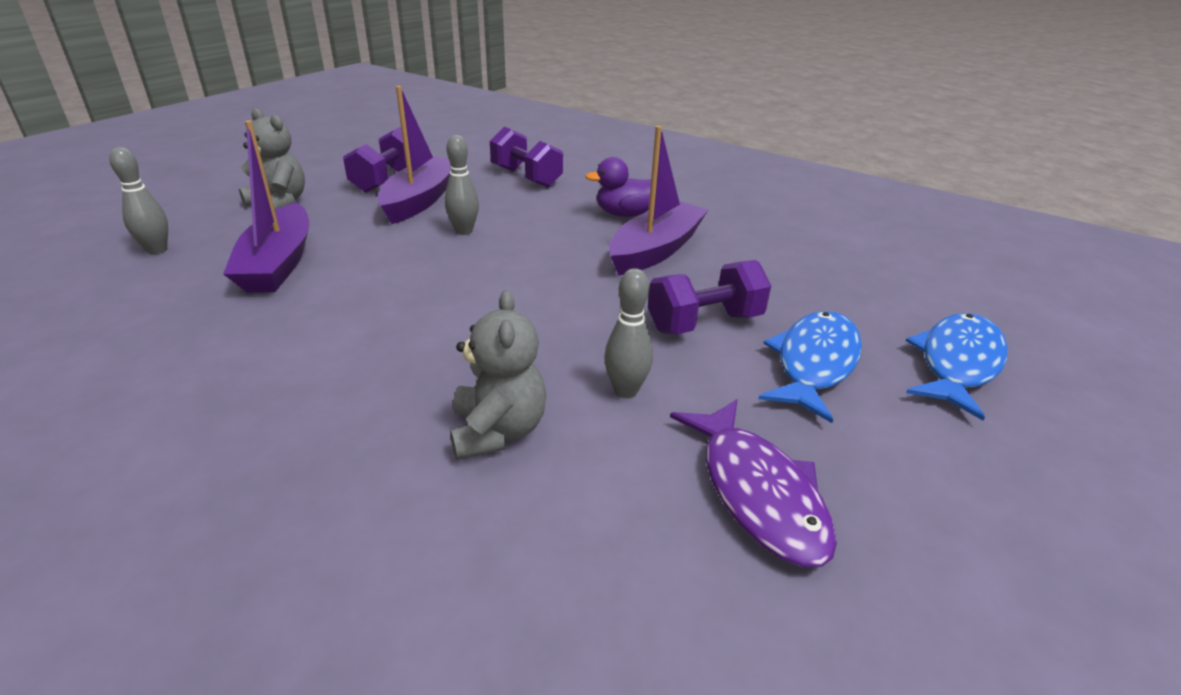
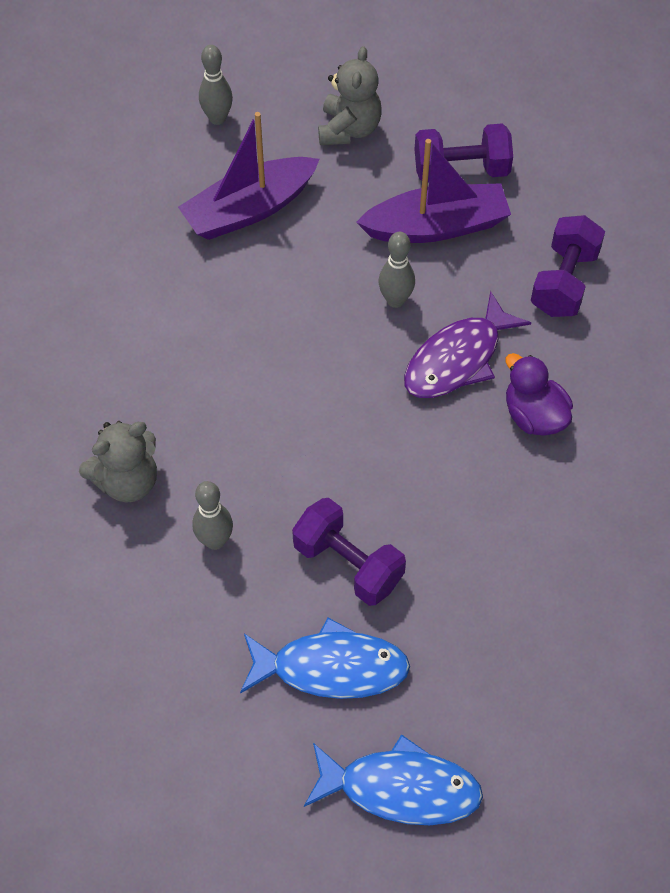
camera: 65 degrees right, 25 degrees up
(655, 250) = (466, 476): purple boat -> none
(757, 493) = (146, 662): purple fish -> purple fish (457, 359)

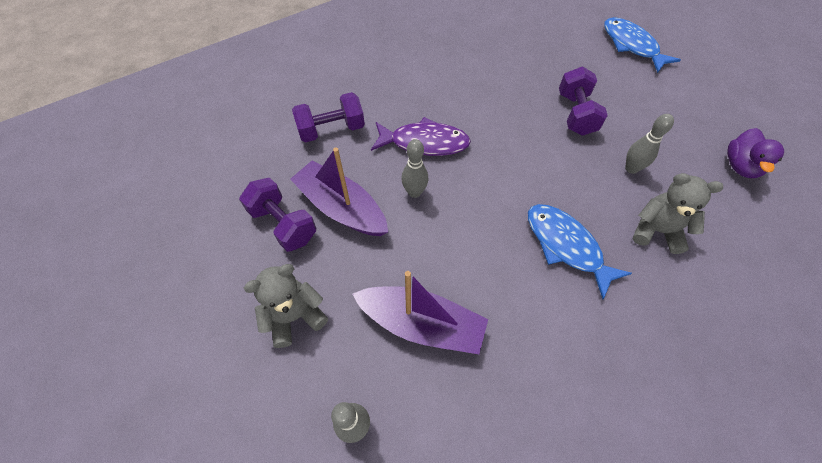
camera: 130 degrees left, 0 degrees up
(331, 668) = (622, 90): blue fish -> blue fish (566, 246)
(534, 416) = (426, 97): purple duck -> purple duck (740, 166)

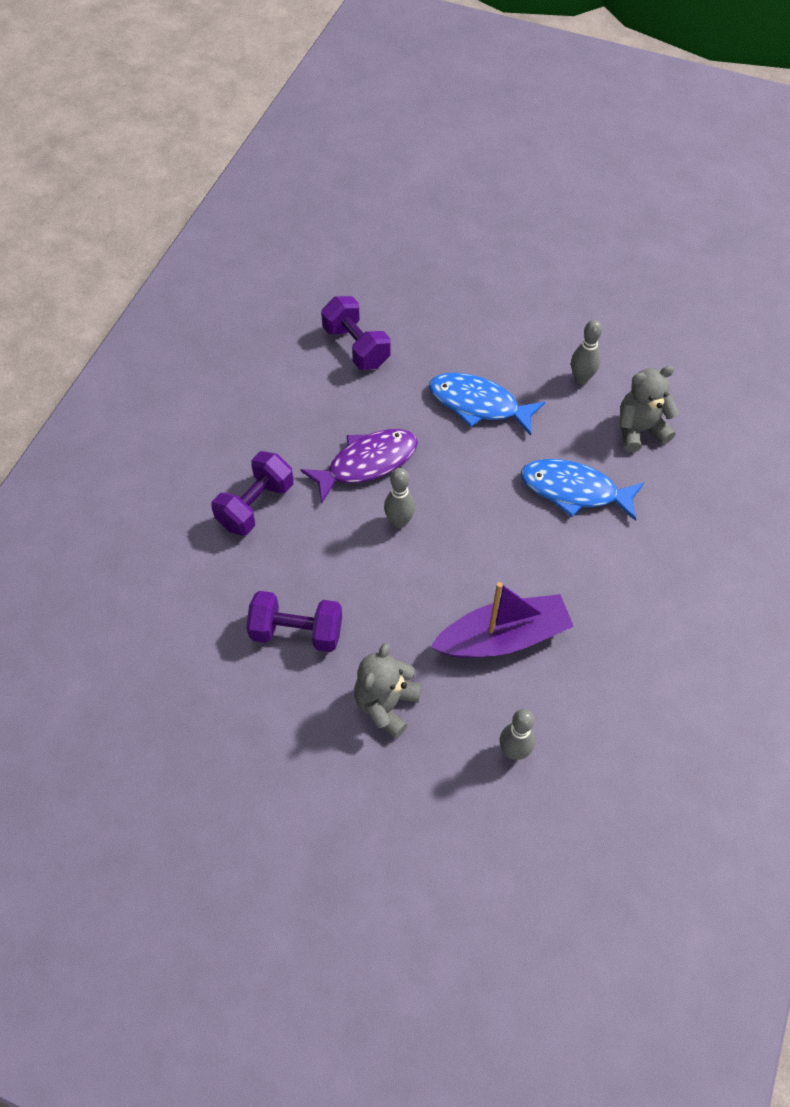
camera: 35 degrees left, 0 degrees up
(341, 208) = (340, 580): purple boat -> none
(575, 114) = (492, 346): purple dumbbell -> purple dumbbell (356, 346)
(631, 45) = (494, 231): blue fish -> blue fish (478, 404)
(740, 166) = (672, 322): purple duck -> none

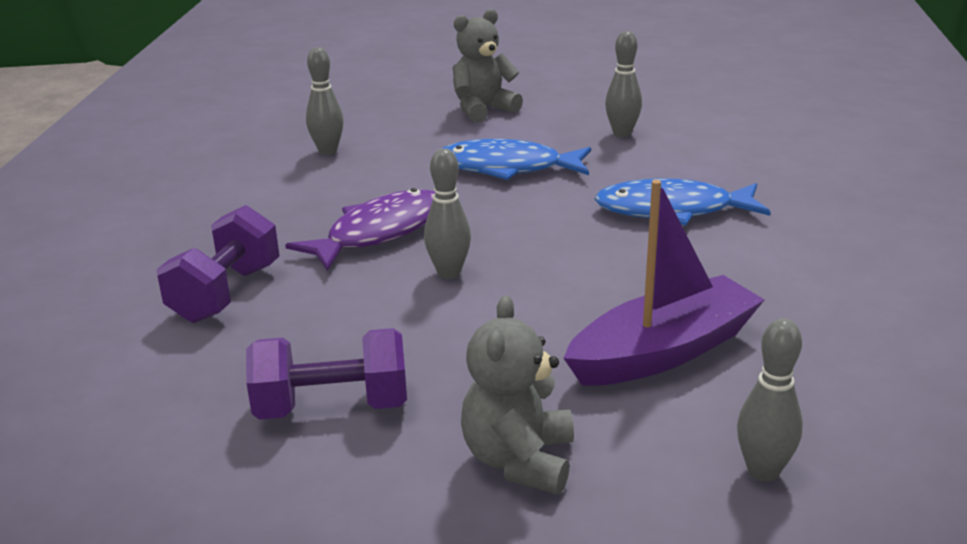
camera: 15 degrees left, 30 degrees down
(356, 346) = (328, 151): purple dumbbell -> grey bowling pin
(640, 430) = (718, 156): grey teddy bear -> grey teddy bear (483, 109)

